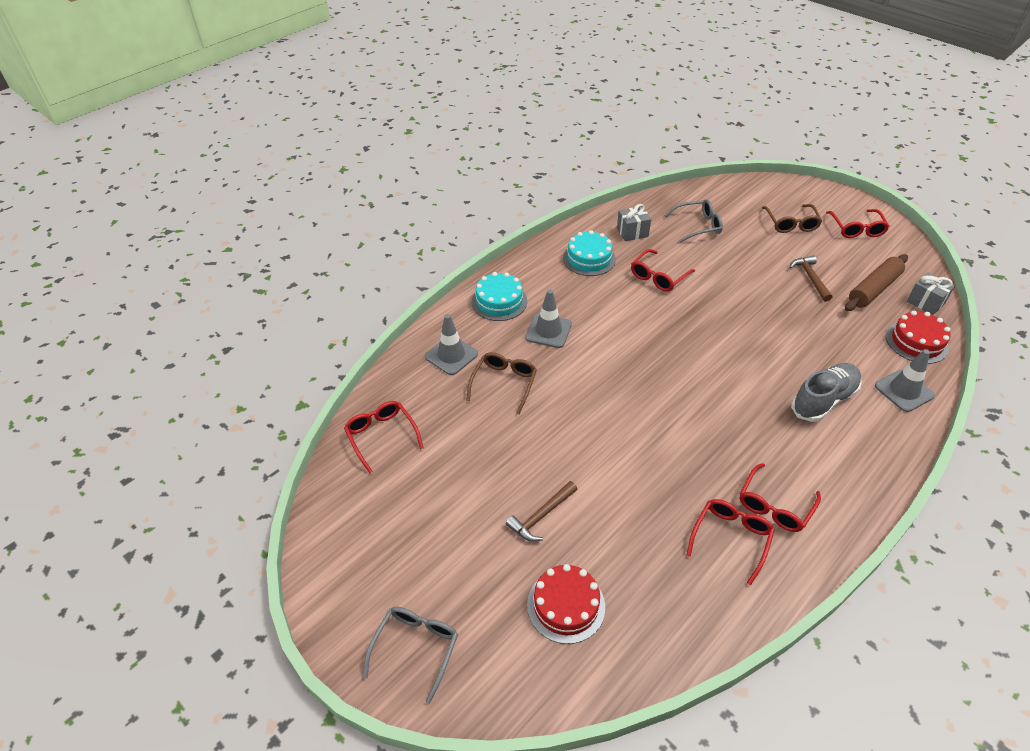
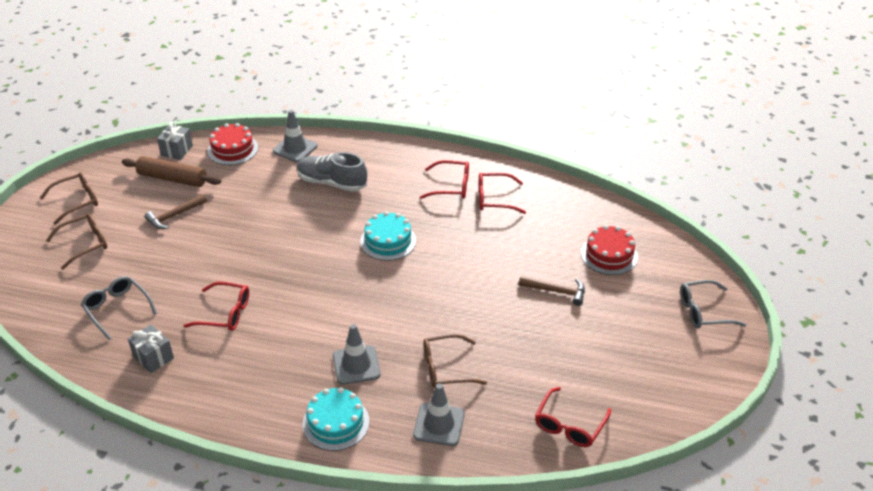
camera: 120 degrees left, 5 degrees down
(589, 258) = (221, 376): turquoise cake -> turquoise cake (388, 241)
(856, 229) = (76, 201): red glasses -> brown glasses

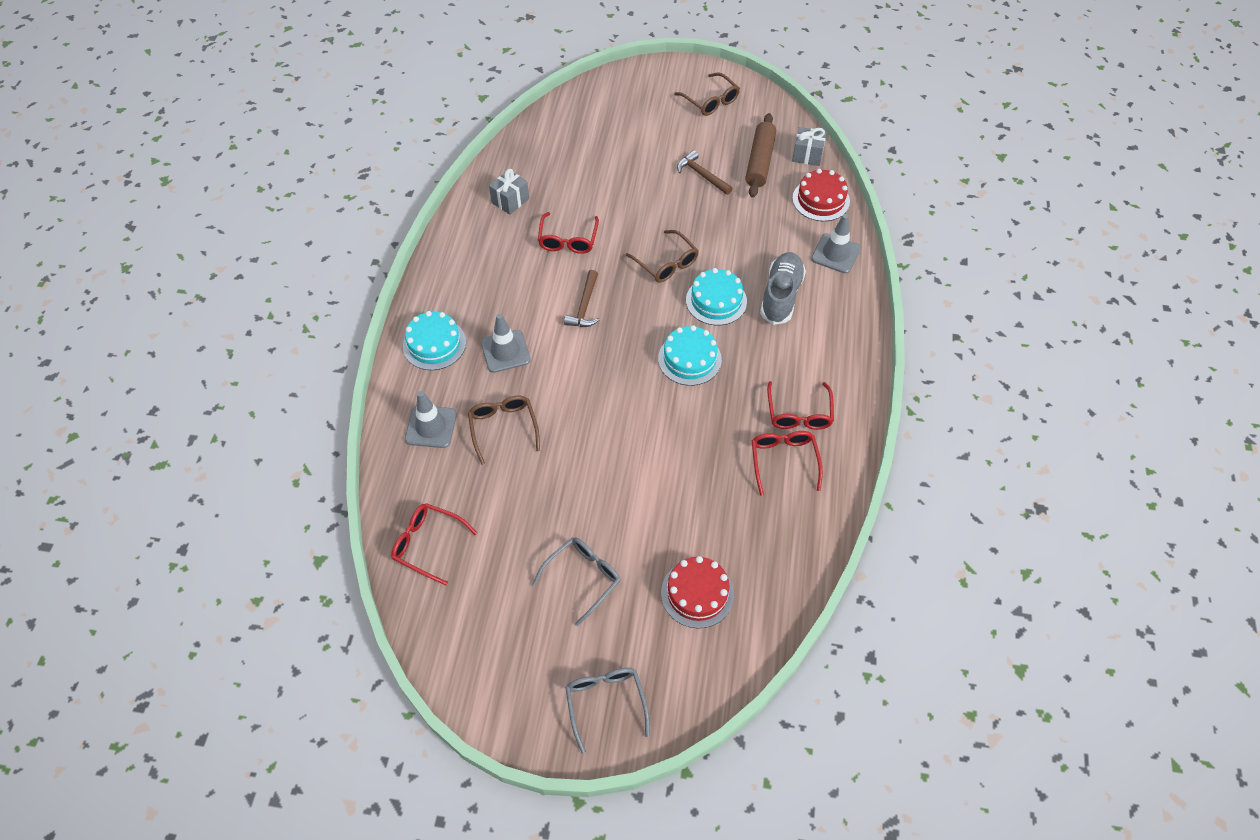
camera: 85 degrees right, 15 degrees up
(85, 244) = (651, 121): brown glasses -> brown glasses (666, 263)
(117, 309) = (567, 163): grey glasses -> grey glasses (583, 578)
(328, 220) = (716, 301): none -> turquoise cake
(556, 291) = (625, 532): brown hammer -> brown hammer (584, 306)

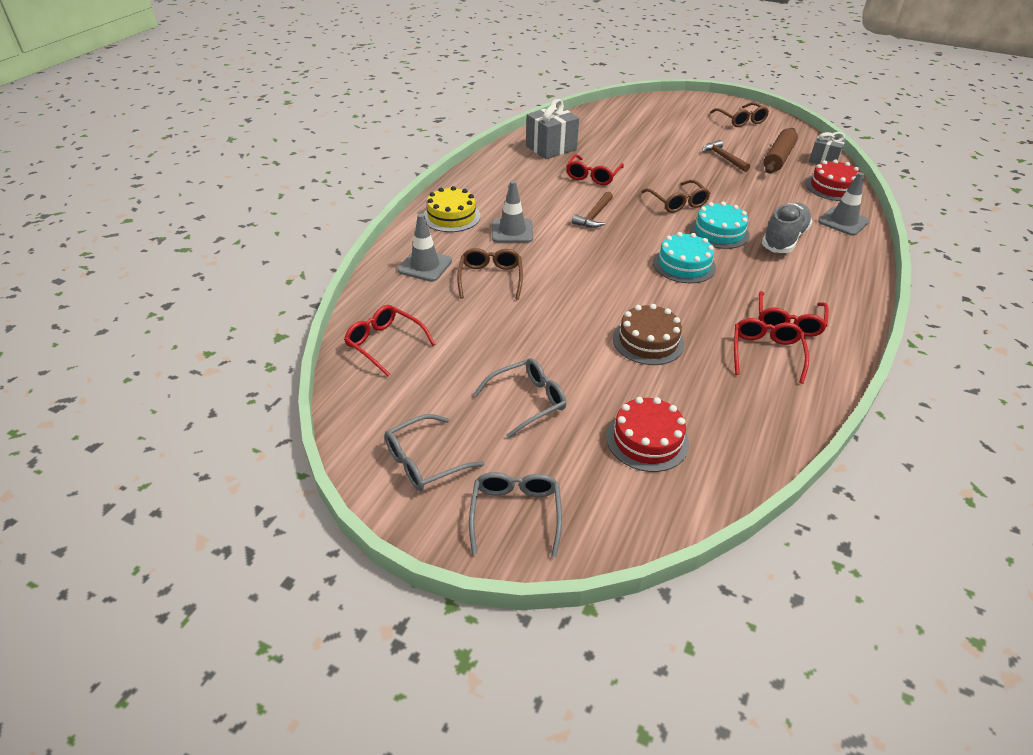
camera: 15 degrees right, 15 degrees down
(434, 344) = (451, 216): turquoise cake -> yellow cake
(510, 201) = (551, 148): grey gift -> grey gift, size x1.56
(512, 671) = (425, 461): none -> grey glasses
(675, 474) = (648, 341): none -> brown cake

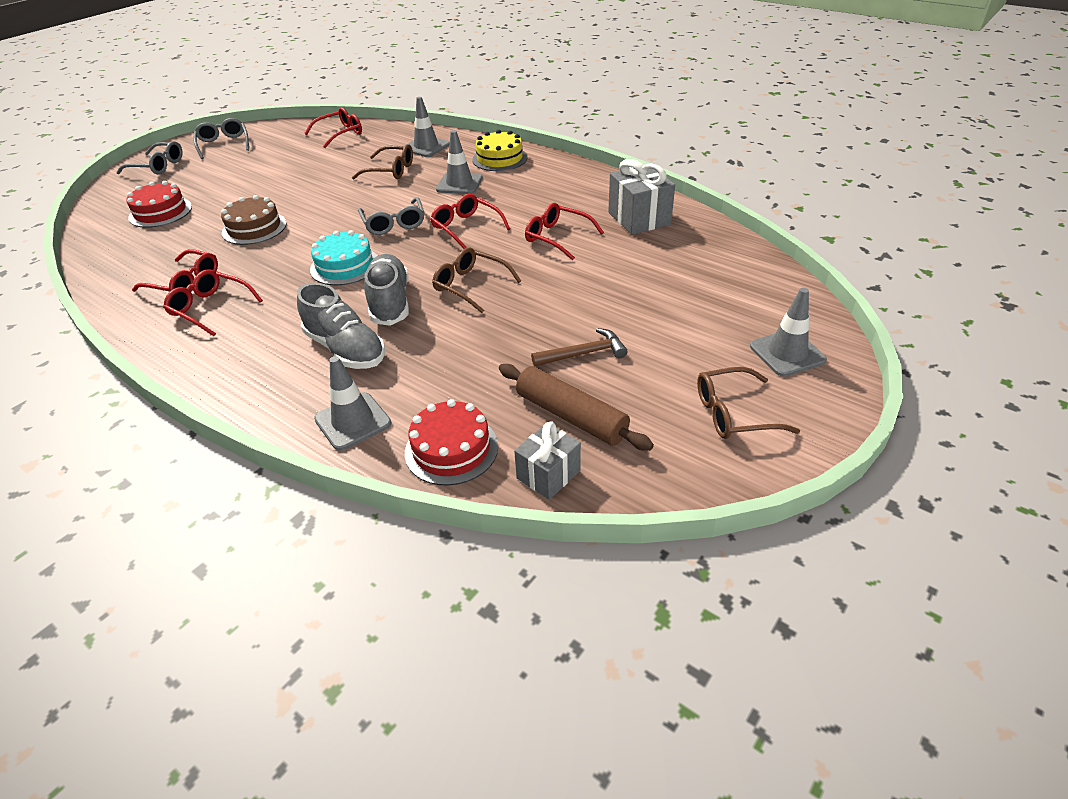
camera: 105 degrees right, 0 degrees up
(527, 401) = (239, 175): grey glasses -> grey glasses (394, 223)
(594, 216) = (466, 228): brown hammer -> red glasses
(677, 202) = (470, 286): brown glasses -> brown glasses turned 45 degrees clockwise
(682, 108) = (787, 353): none -> grey traffic cone
(719, 232) = (390, 302): turquoise cake -> grey shoe

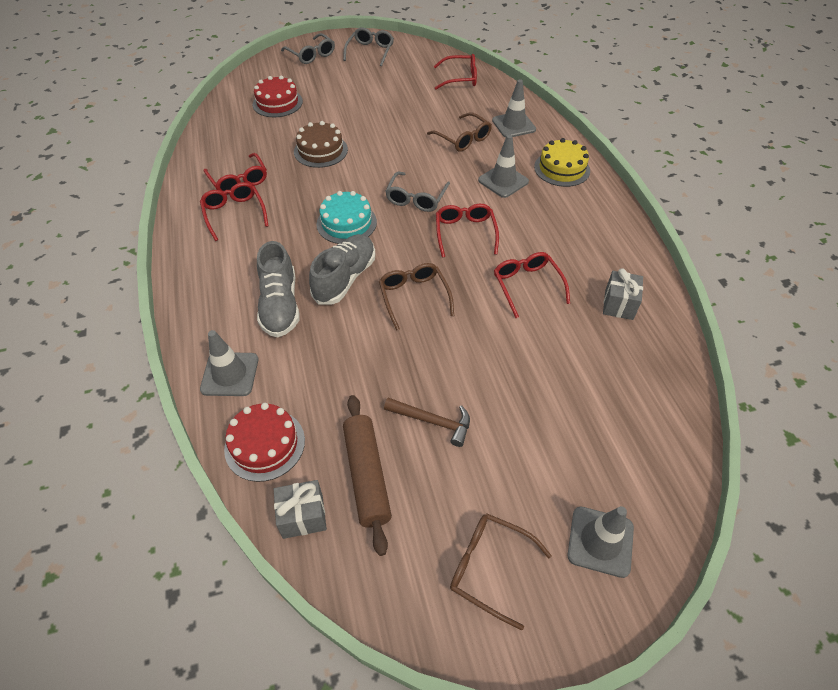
camera: 35 degrees right, 10 degrees up
(639, 218) = (619, 304): grey gift -> grey gift, size x0.64

